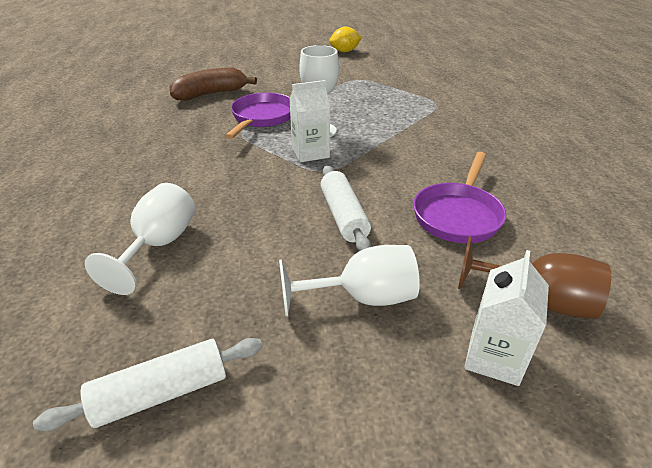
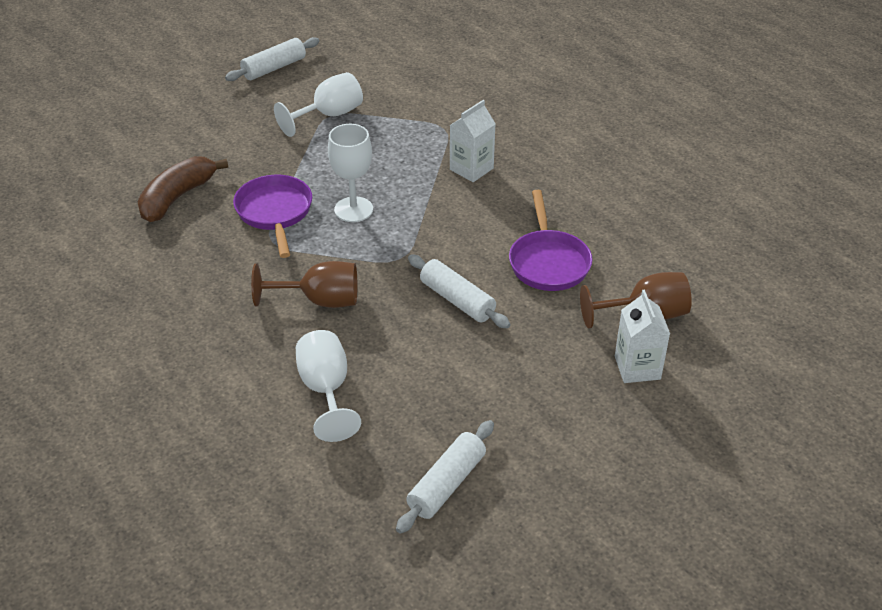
camera: 30 degrees left, 5 degrees up
(230, 178) = (319, 301): none -> brown goblet
(310, 153) = (369, 241): white carton -> white carton (471, 169)
(345, 51) = (274, 68): yellow lemon -> white rolling pin
(362, 298) = (526, 364): white goblet -> white goblet (329, 115)

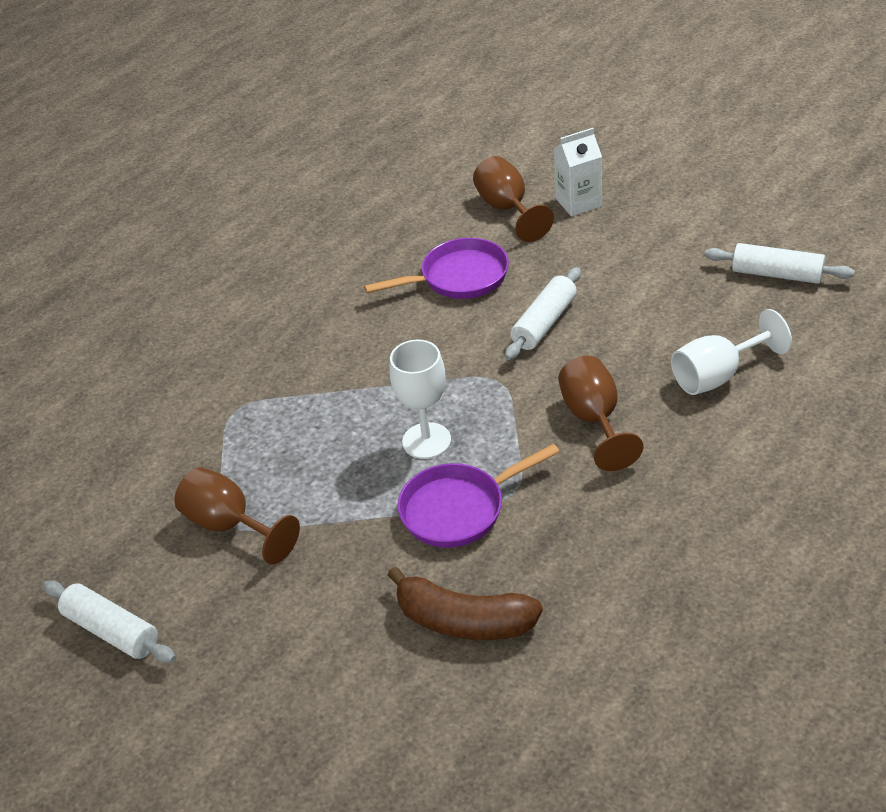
camera: 100 degrees left, 0 degrees up
(329, 115) = (230, 526): white goblet -> brown goblet
(471, 169) = (316, 366): white carton -> none

